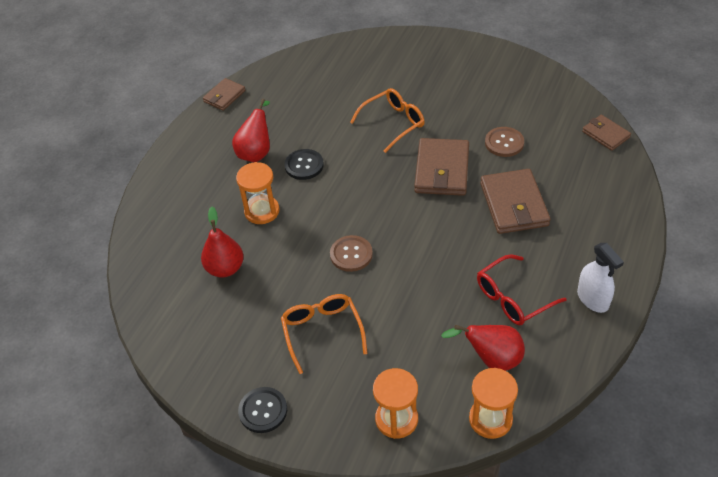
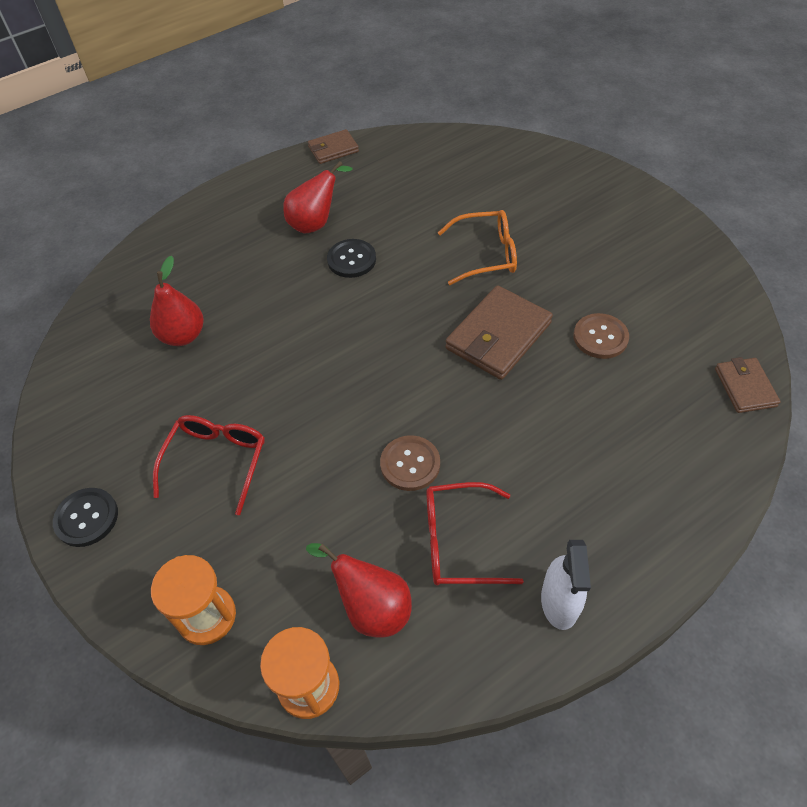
camera: 30 degrees right, 5 degrees up
(262, 211) = (268, 290): orange hourglass -> none
(322, 332) = (216, 462): orange glasses -> red glasses
(351, 254) = (318, 386): brown button -> brown button (410, 464)
(514, 204) = (553, 421): brown wallet -> none

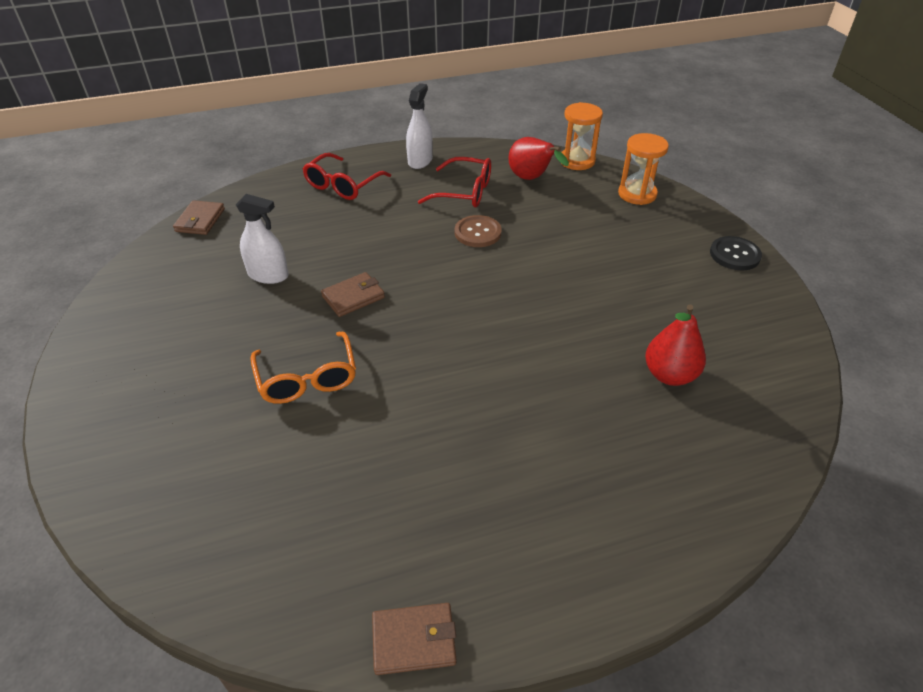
camera: 165 degrees left, 10 degrees down
(216, 462) = (631, 265): red glasses -> red glasses (343, 185)
(315, 223) = (489, 483): red pear -> none
(351, 260) = (460, 414): black button -> none
(485, 255) = (307, 378): orange glasses -> orange glasses turned 120 degrees counterclockwise
(498, 336) = (353, 297): brown wallet -> brown wallet, size x0.58
(600, 337) = (268, 275): brown button -> white spray bottle

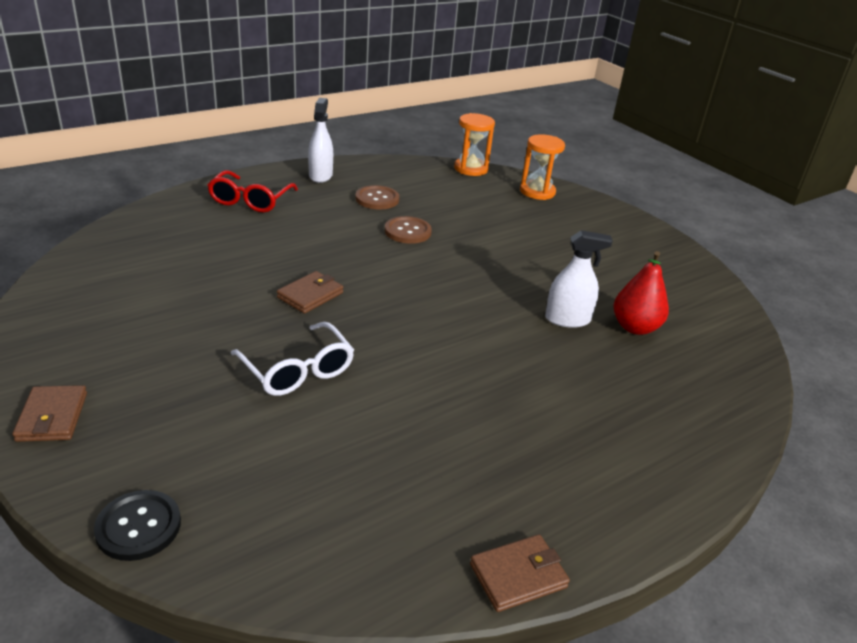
camera: 20 degrees left, 10 degrees down
(200, 220) = (104, 241): brown wallet -> brown wallet (52, 417)
(268, 275) = (208, 284): white spray bottle -> white spray bottle (567, 319)
(307, 378) = (297, 370): orange glasses -> white glasses
(463, 192) = (377, 199): red glasses -> brown button
(531, 179) = (436, 185): red pear -> none
(734, 255) = (641, 232): black button -> black button (138, 527)

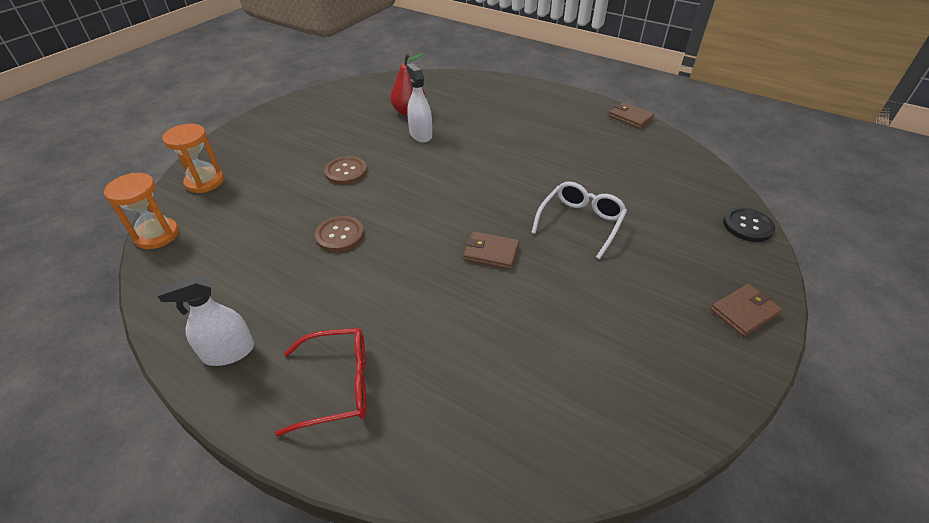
camera: 110 degrees left, 10 degrees up
(377, 199) = (276, 279): brown button -> brown button (346, 172)

